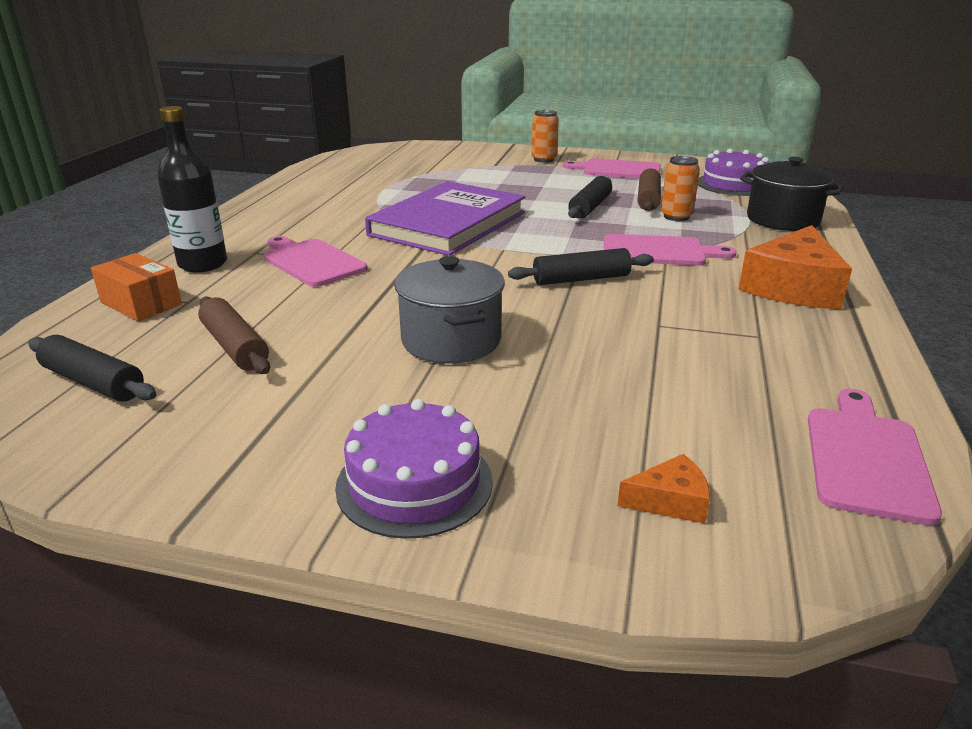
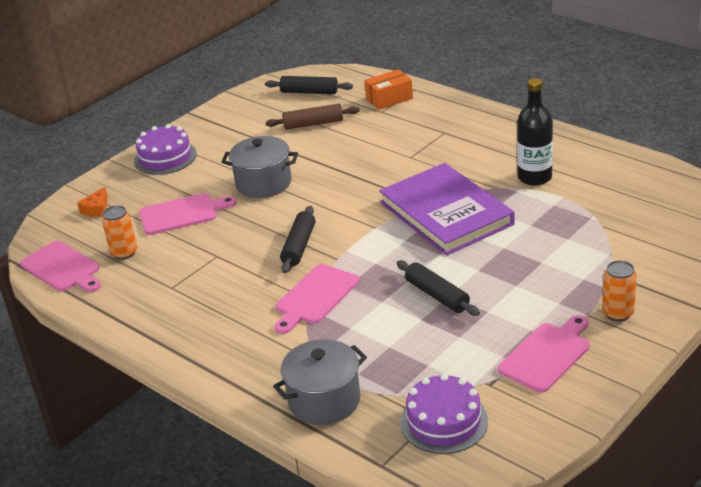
camera: 120 degrees right, 5 degrees up
(93, 382) = (309, 92): black rolling pin -> black rolling pin turned 45 degrees clockwise
(203, 264) = (436, 115): black bottle -> black bottle (534, 177)
(311, 262) = (410, 151): pink cutting board -> pink cutting board (182, 214)
(648, 199) = (435, 339): brown rolling pin -> none
(676, 217) = (379, 337): orange can -> orange can (124, 253)
(782, 220) = (324, 401): black pot -> grey pot
(793, 287) = (209, 333): orange cheese -> none

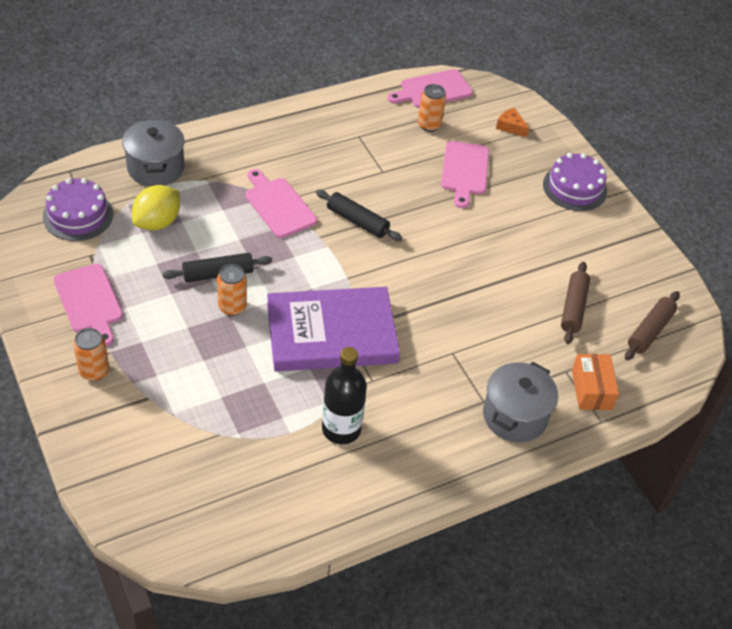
camera: 105 degrees right, 15 degrees up
(263, 183) = (479, 234): grey pot -> grey pot (515, 416)
(309, 92) = (650, 331): black rolling pin -> brown rolling pin
(404, 361) = (157, 222): none -> yellow lemon
(468, 271) = (232, 307): none -> orange can

